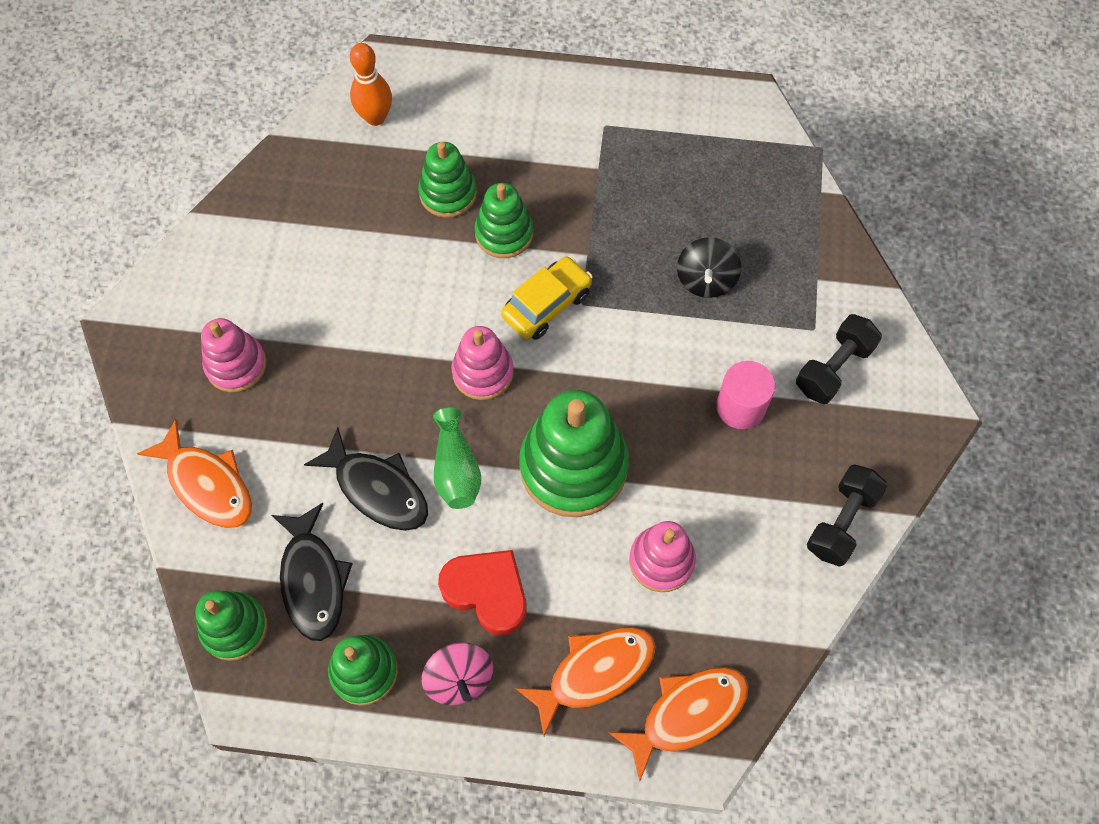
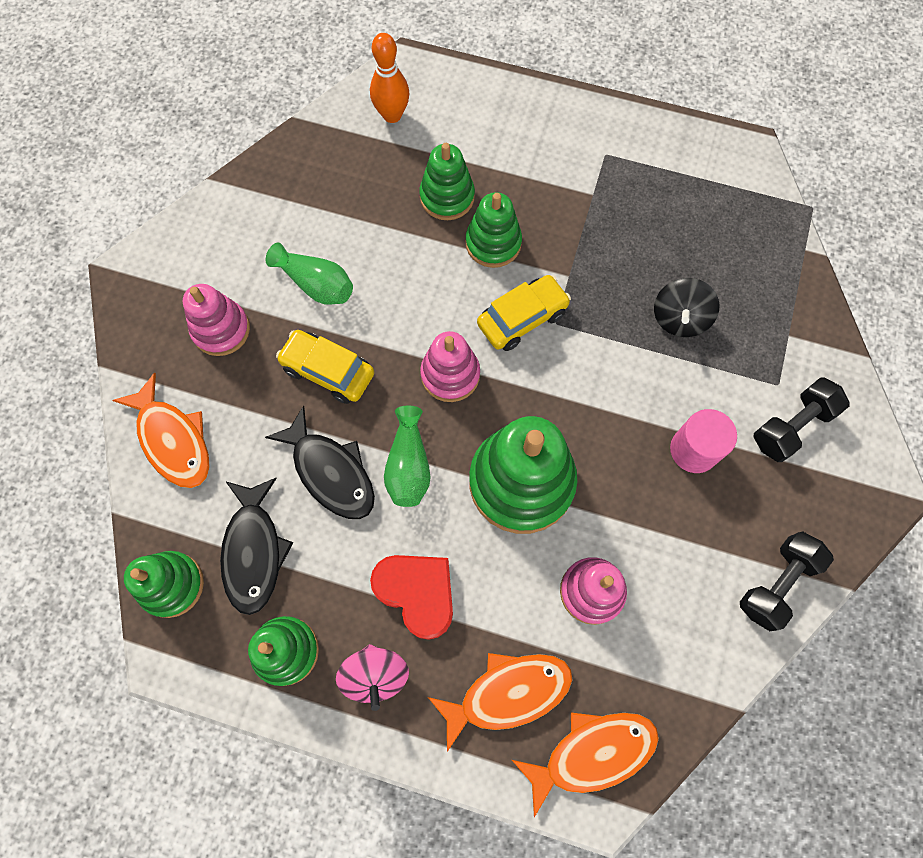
camera: 10 degrees right, 5 degrees up
(327, 303) = (316, 284): none -> green vase
(356, 389) = (328, 371): none -> yellow car

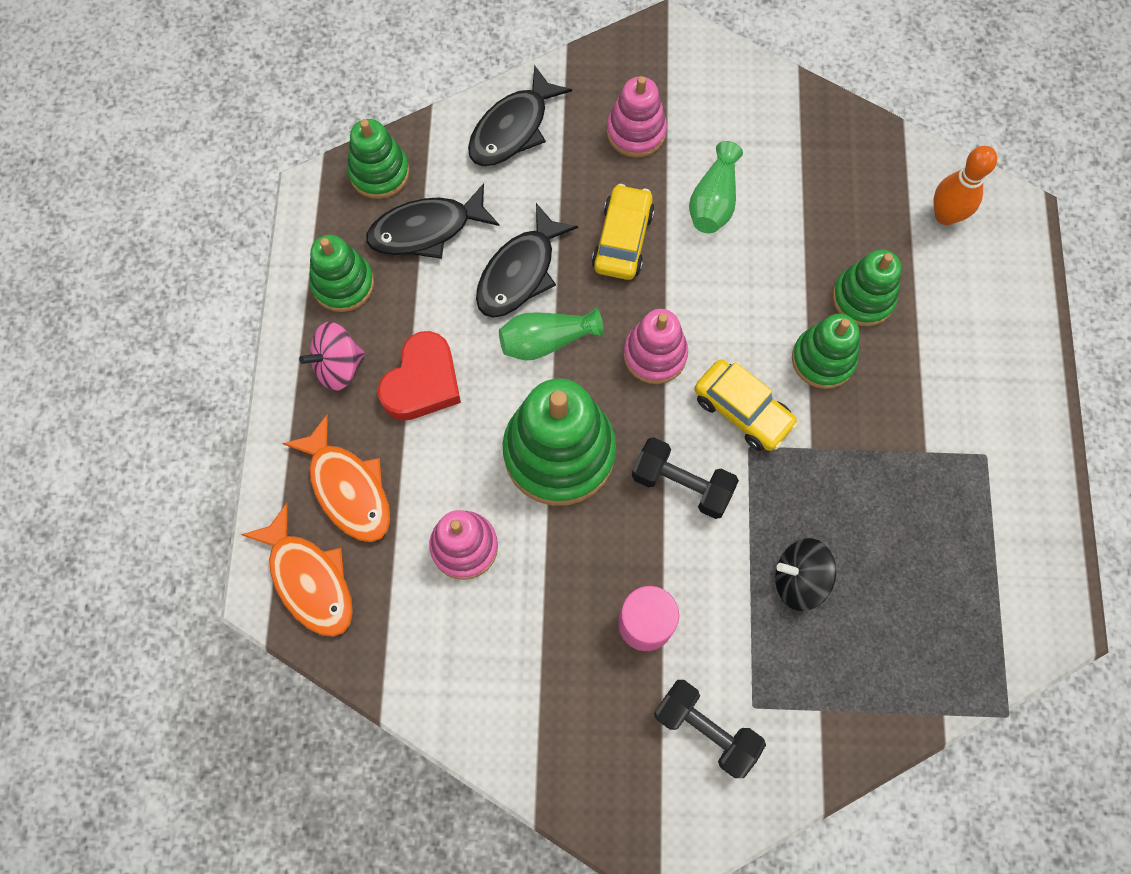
camera: 75 degrees right, 0 degrees up
(173, 440) = (513, 128): orange fish -> black fish
(776, 583) = (520, 738): black dumbbell -> black dumbbell (682, 484)

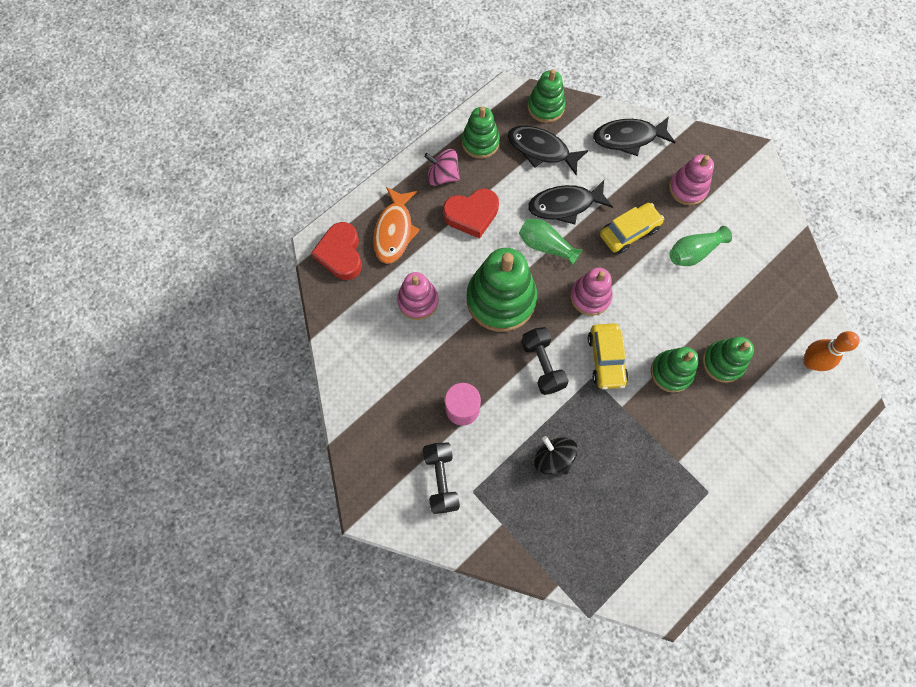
camera: 45 degrees right, 0 degrees up
(309, 579) = (341, 254): orange fish -> red heart

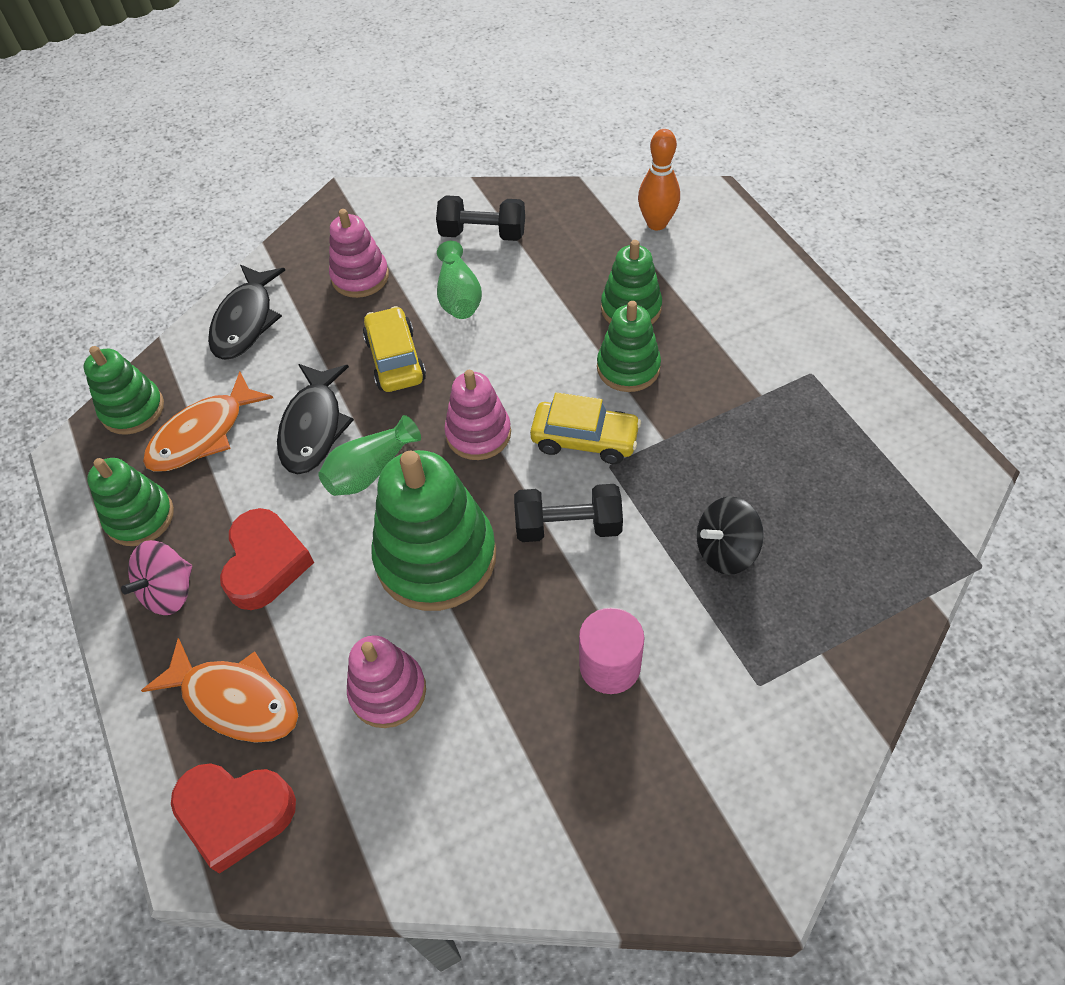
camera: 70 degrees left, 15 degrees down
(441, 479) = (729, 732): black dumbbell -> black dumbbell (483, 234)
(541, 150) = (203, 434): black fish -> orange fish

